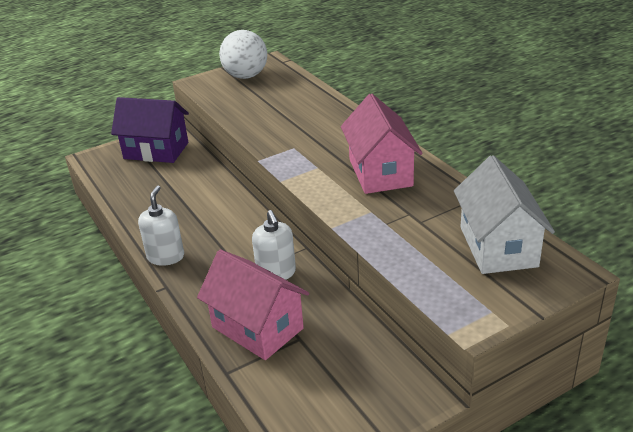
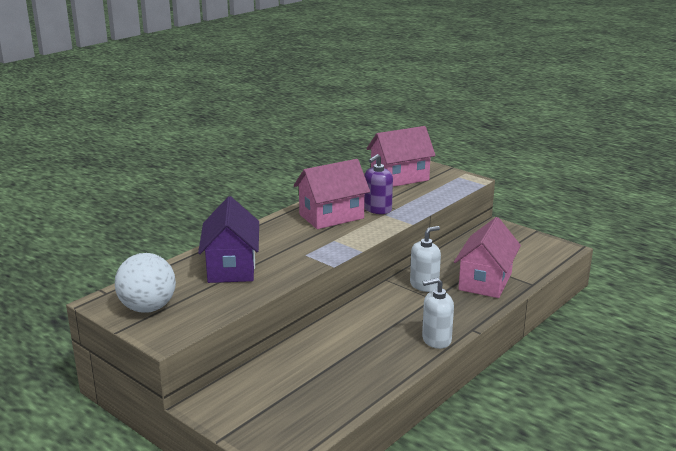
camera: 110 degrees left, 10 degrees down
(156, 151) = (252, 402): purple house -> purple house (231, 267)
(387, 208) = (377, 209): none -> purple soap dispenser
(498, 246) = (399, 178): white house -> pink house

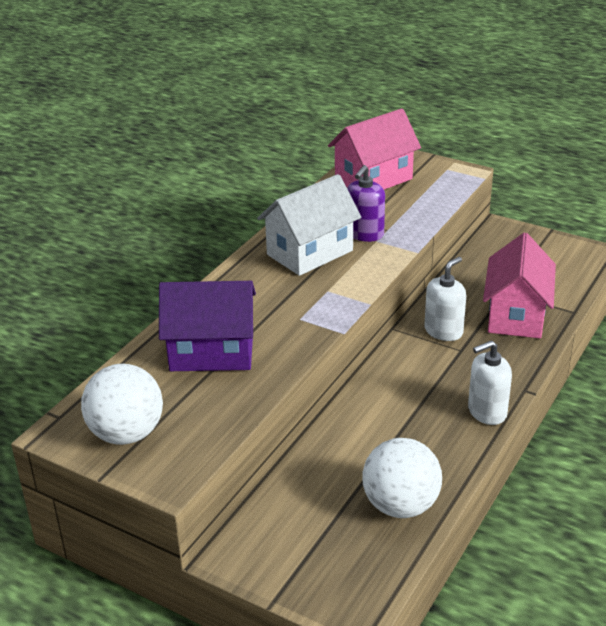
camera: 10 degrees left, 10 degrees up
(231, 267) = (212, 352): purple house -> purple house turned 75 degrees counterclockwise
(331, 216) = (309, 252): pink house -> white house
(344, 391) = (400, 505): none -> white ball

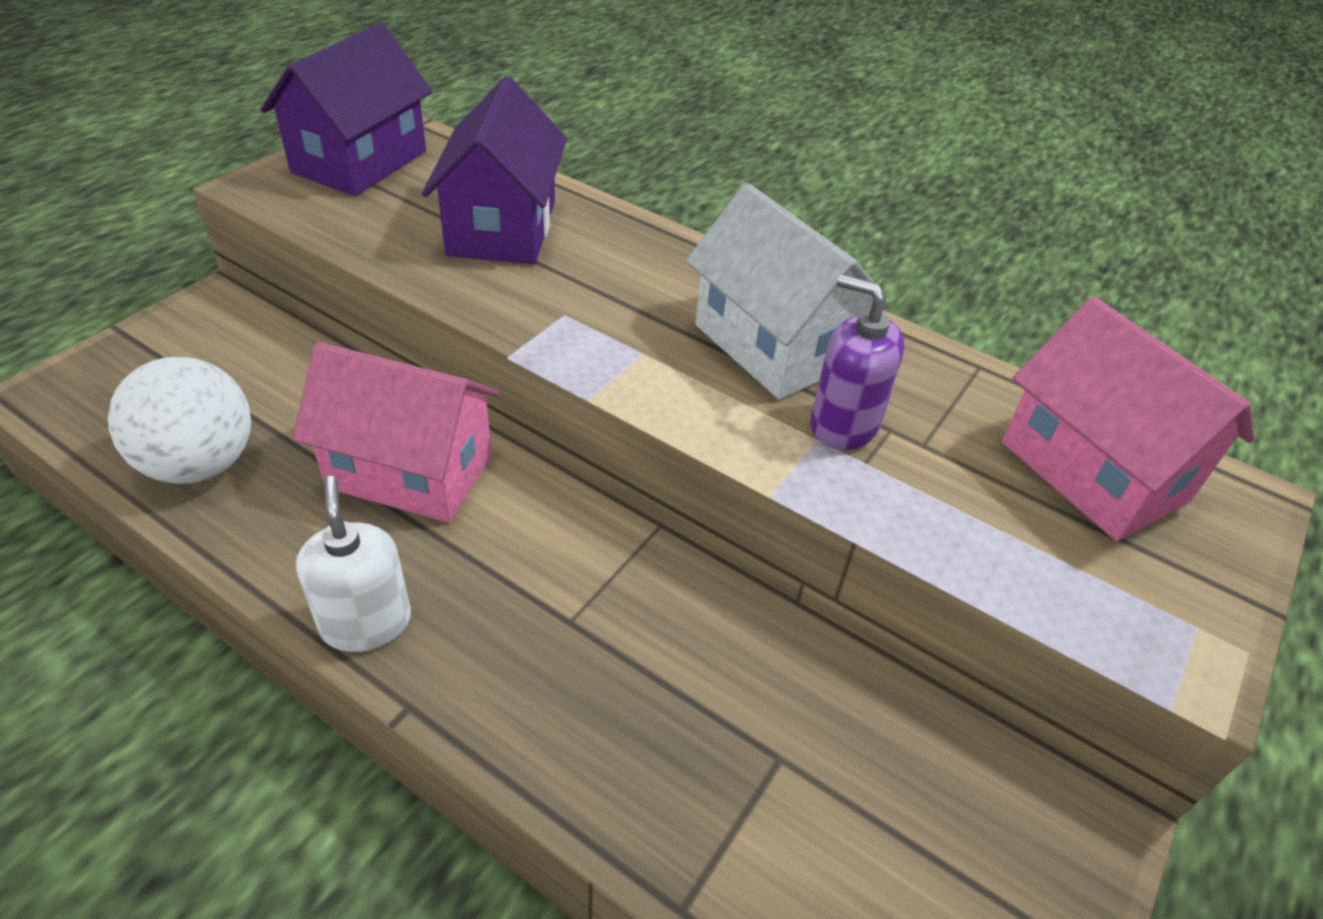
camera: 90 degrees right, 10 degrees up
(126, 434) = (360, 162): white ball -> purple house
(443, 331) = (638, 603): white soap dispenser -> none
(516, 315) = (679, 758): pink house -> pink house (410, 471)

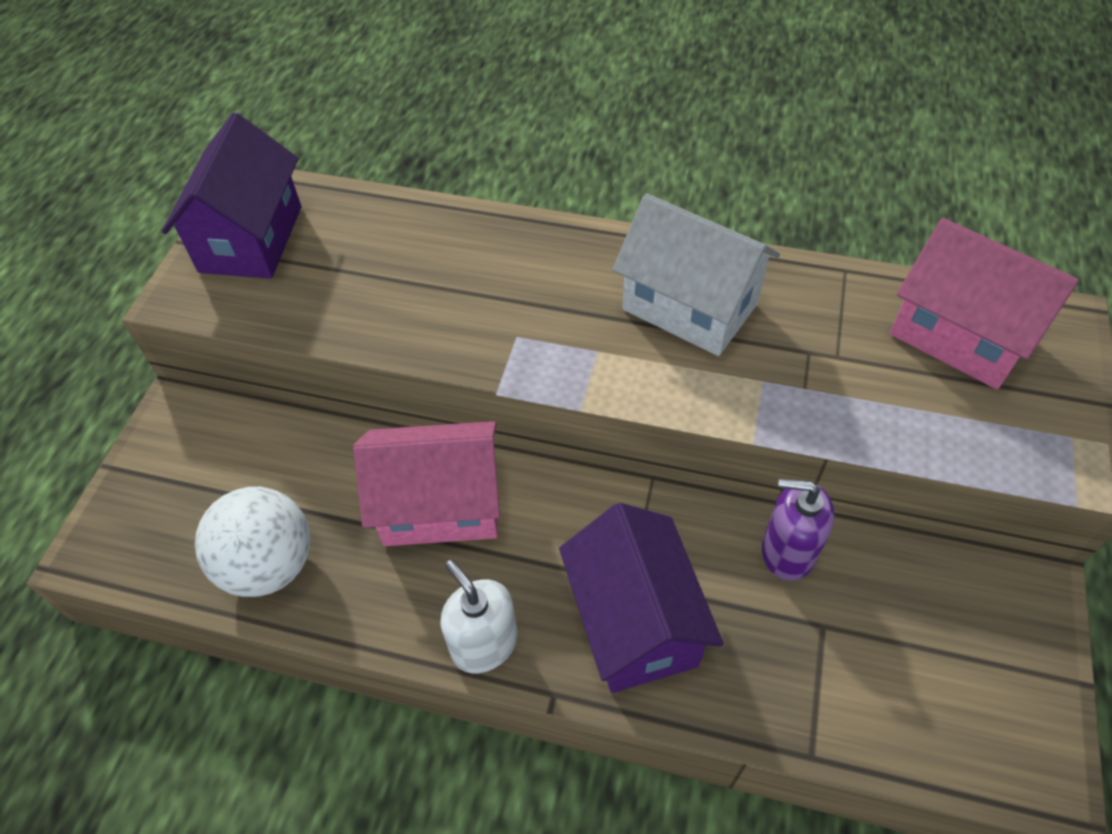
camera: 15 degrees left, 10 degrees up
(502, 228) = (417, 267): purple house -> purple house (635, 622)
(843, 425) = (775, 361): purple soap dispenser -> purple soap dispenser (787, 551)

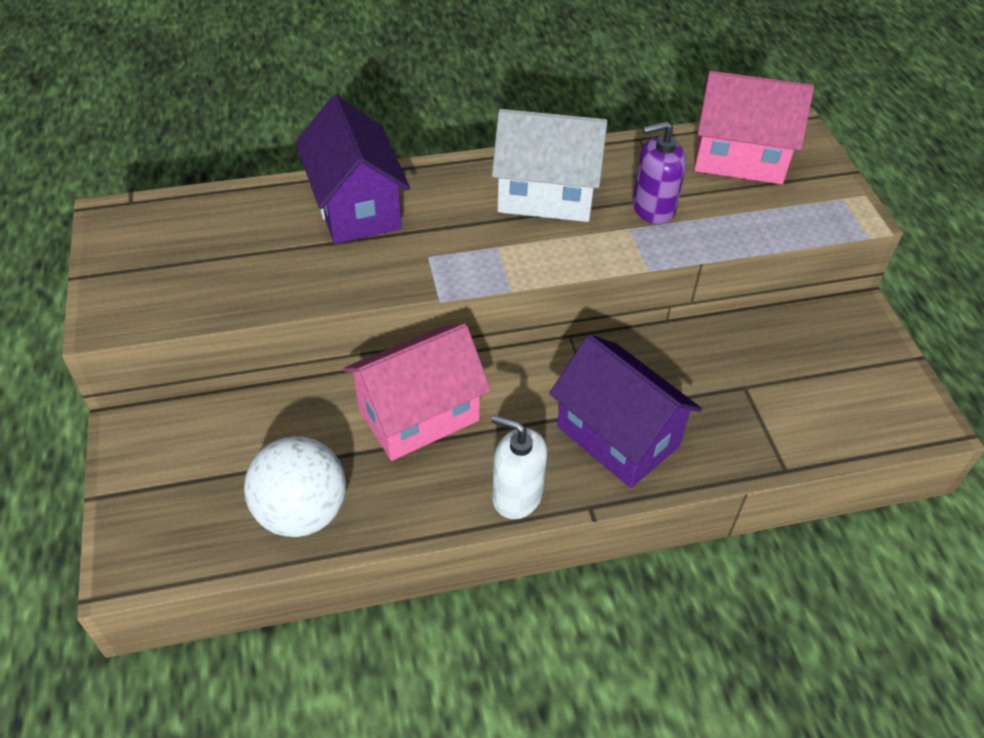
camera: 30 degrees left, 5 degrees down
(251, 239) = (143, 255): purple house -> purple house (356, 207)
(787, 551) = (693, 349): purple soap dispenser -> purple soap dispenser (653, 208)

